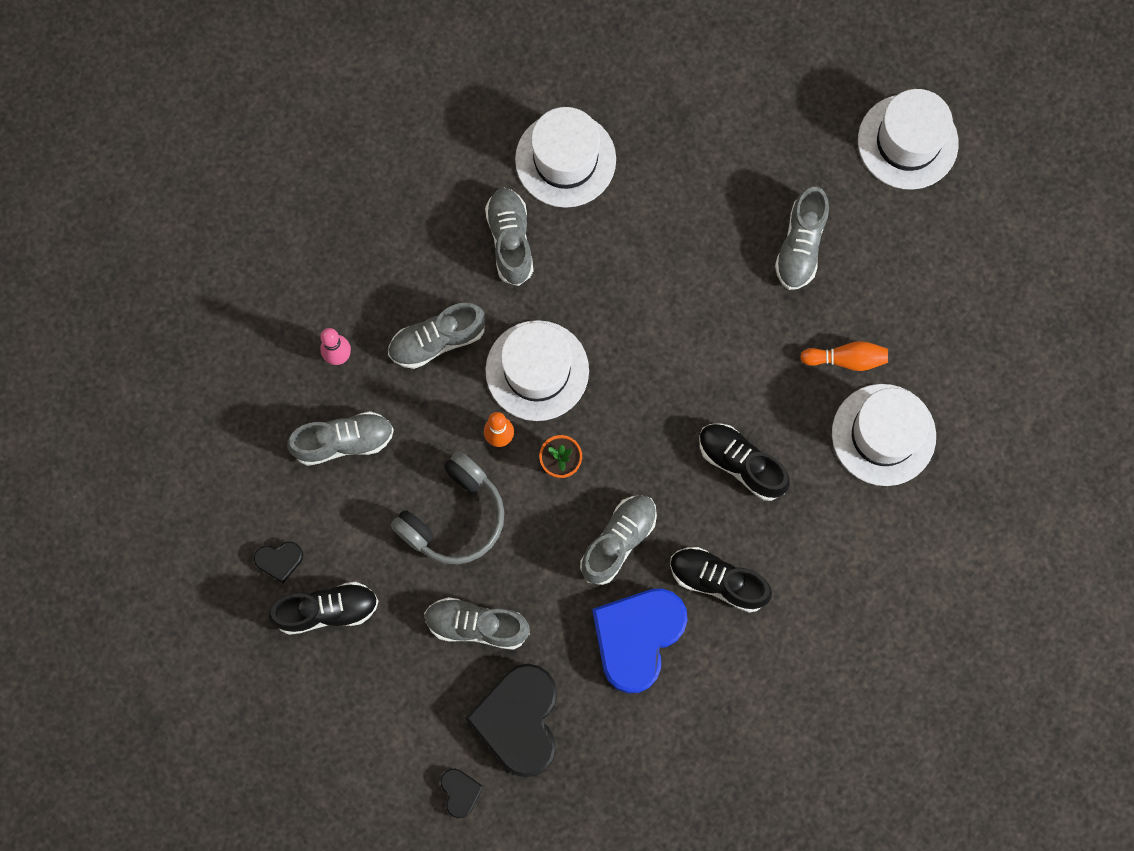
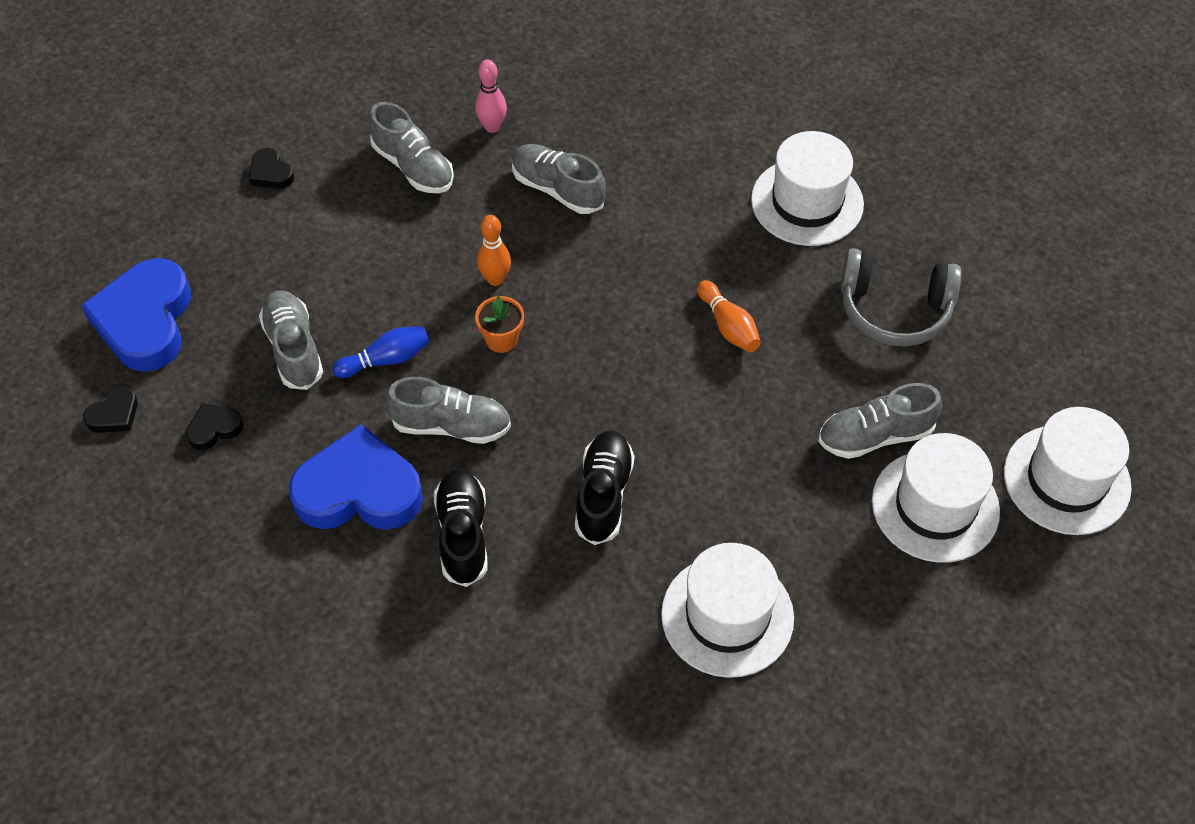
camera: 60 degrees right, 20 degrees down
(327, 610) = (243, 228): black shoe -> none
(379, 730) = (145, 321): none -> blue heart
(454, 516) = (393, 280): grey headphones -> grey headphones (894, 309)
(510, 240) = (695, 197): grey shoe -> none
(518, 720) = (214, 428): black heart -> black heart, size x0.44
(529, 559) = (386, 359): none -> blue bowling pin
(537, 370) = (582, 277): white hat -> white hat (935, 506)
(846, 359) = (785, 538): orange bowling pin -> orange bowling pin (728, 326)

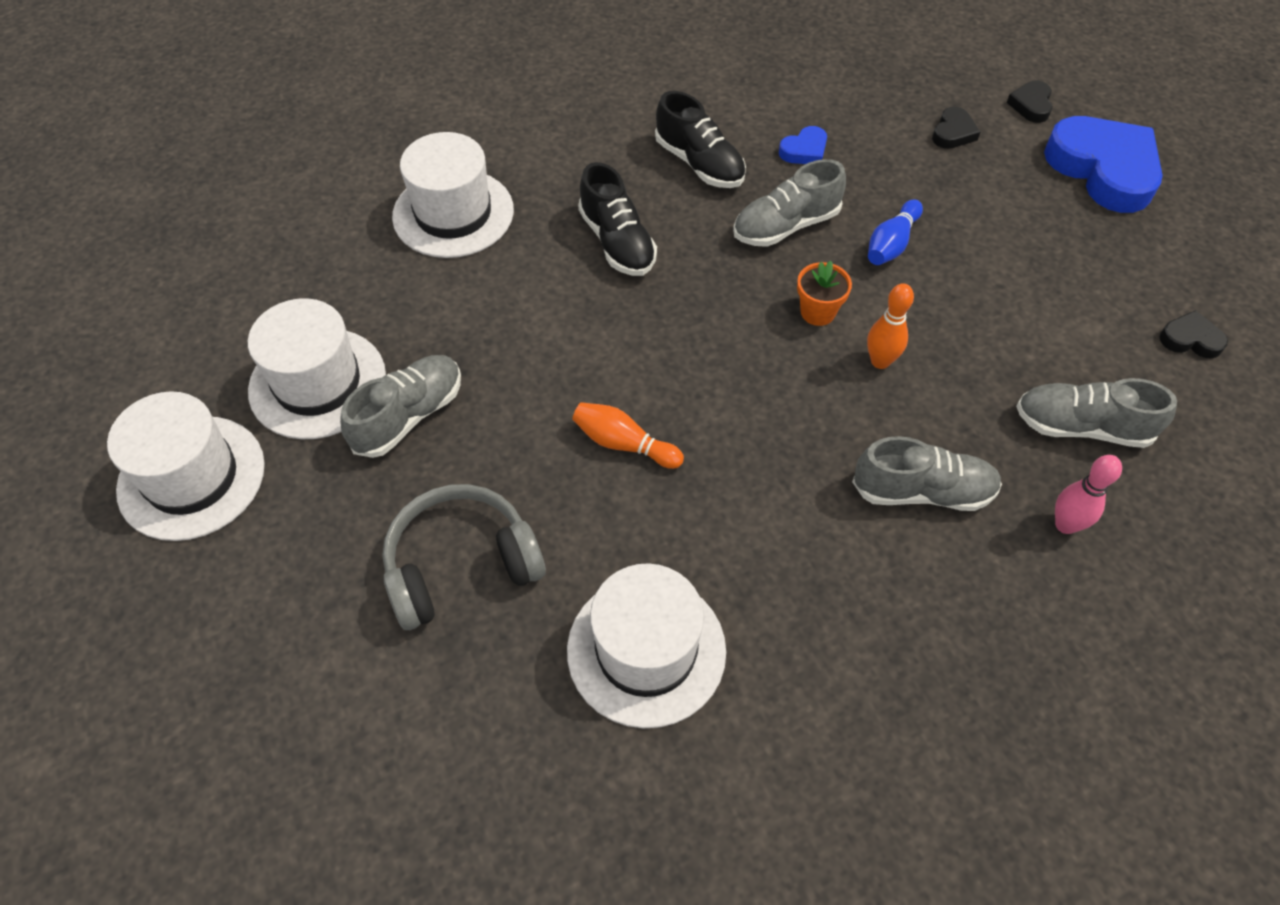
camera: 145 degrees right, 0 degrees up
(294, 348) = (971, 212): grey shoe -> none
(358, 490) = (804, 150): blue heart -> blue heart, size x0.44

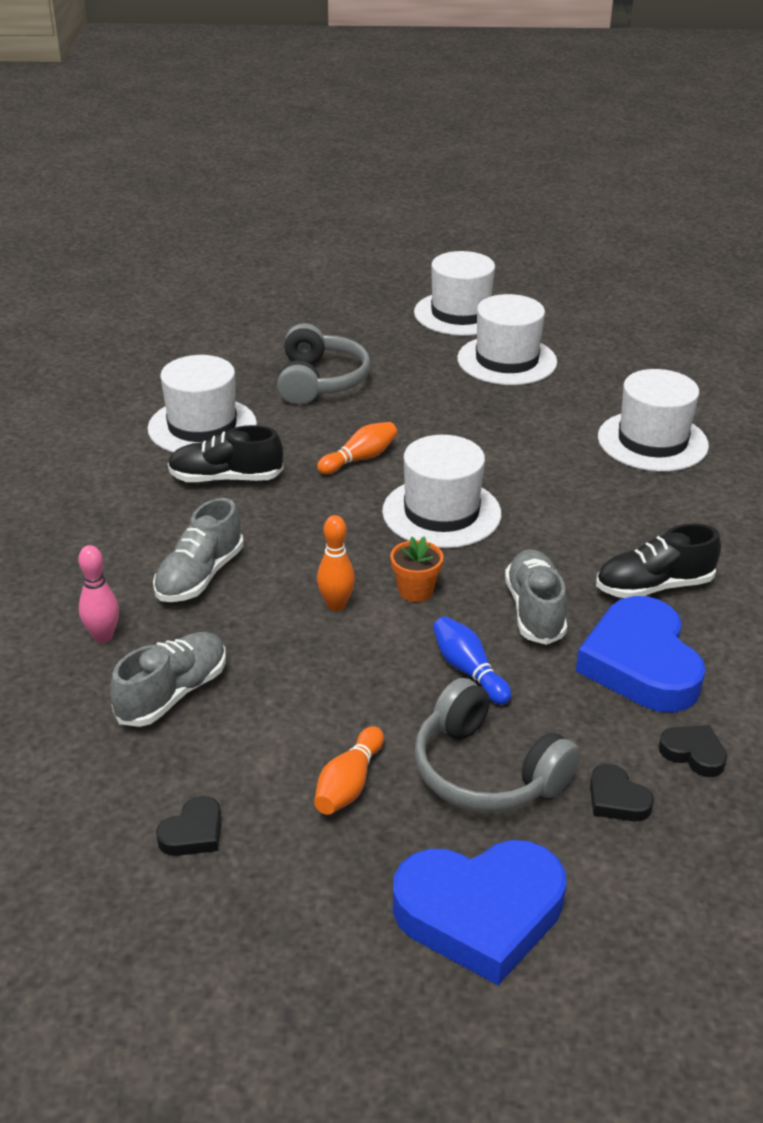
camera: 115 degrees right, 20 degrees down
(409, 416) = (452, 386): grey shoe -> none
(617, 242) = (570, 510): black shoe -> black shoe (225, 478)
(683, 335) = (441, 513): none -> white hat
(804, 150) = (640, 664): blue heart -> blue heart, size x2.25
(986, 202) = (486, 771): none -> grey headphones
(1031, 105) = (638, 907): black heart -> black heart (693, 753)
(1066, 270) = (349, 784): none -> orange bowling pin

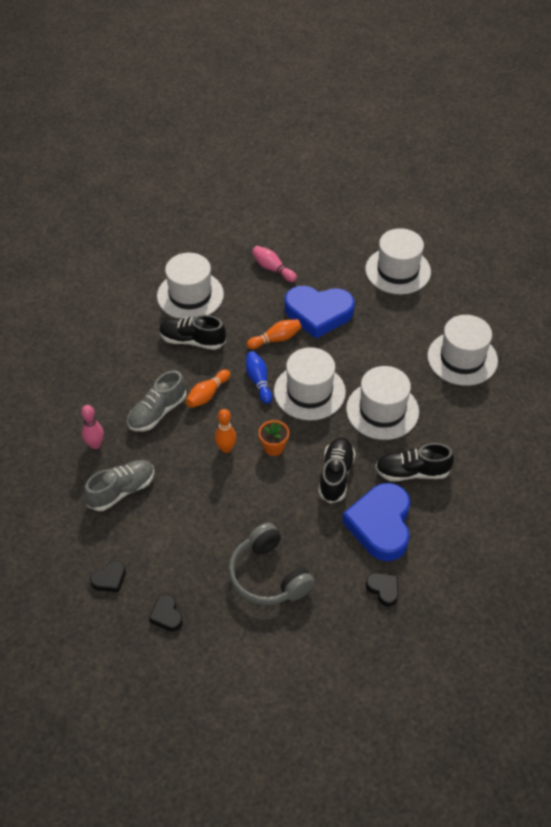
camera: 15 degrees right, 15 degrees up
(320, 381) = (273, 269): grey headphones -> pink bowling pin
(349, 784) = (195, 567): orange bowling pin -> orange bowling pin (207, 394)
(460, 314) = (384, 222): white hat -> white hat (382, 410)
(468, 670) = (283, 509): blue bowling pin -> blue bowling pin (258, 381)
(480, 913) = (234, 657): blue heart -> blue heart (318, 313)
(535, 610) = (336, 475): grey shoe -> black shoe
(617, 799) = (330, 608): black heart -> black heart (166, 615)

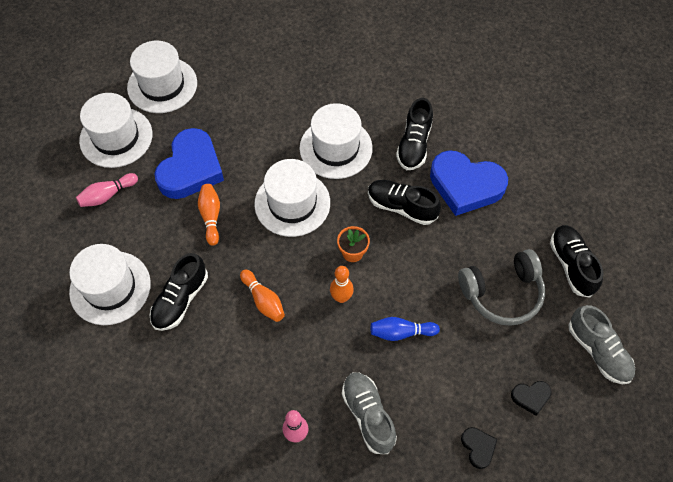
camera: 75 degrees left, 10 degrees up
(157, 412) = (271, 357): grey shoe -> grey shoe (598, 351)
(258, 381) = (262, 246): blue bowling pin -> blue bowling pin (401, 332)
(320, 634) = (571, 265): none -> black shoe
(383, 589) = (533, 202): black heart -> none
(462, 358) = (295, 68): white hat -> white hat (116, 137)

